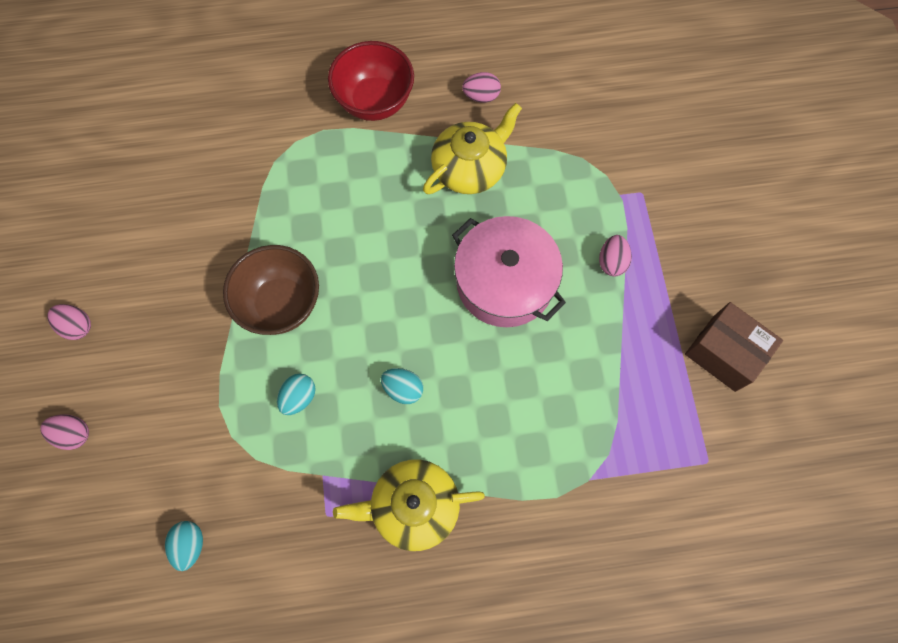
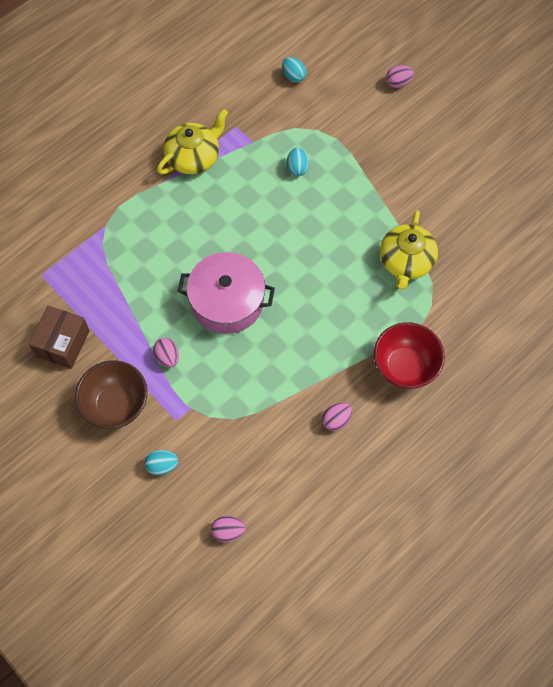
camera: 145 degrees right, 5 degrees down
(77, 326) = (450, 127): pink egg -> pink egg (228, 531)
(281, 304) = (350, 207): brown bowl -> brown bowl (116, 405)
(403, 389) = (243, 206): turquoise egg -> turquoise egg (162, 465)
(470, 168) = (303, 361): yellow teapot -> yellow teapot (406, 261)
(724, 353) = (63, 343): brown box -> brown box turned 75 degrees counterclockwise

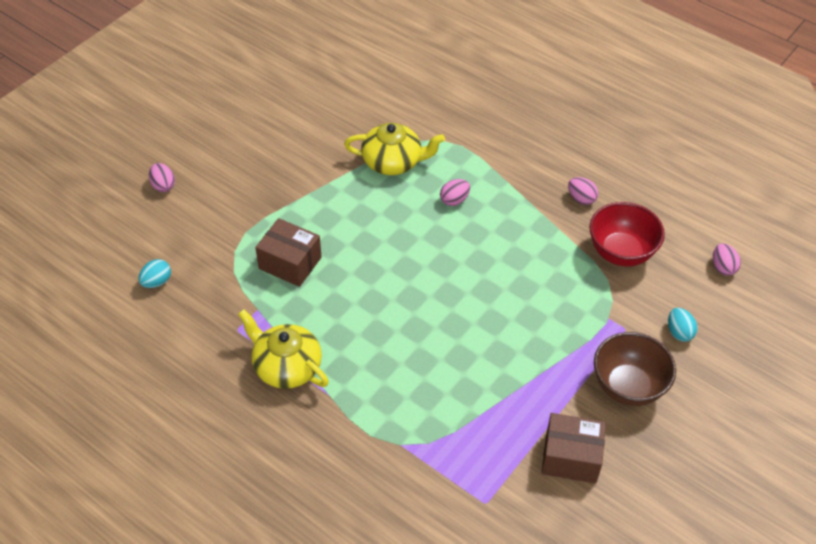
camera: 100 degrees left, 15 degrees down
(167, 357) = (557, 348): pink egg -> pink egg (454, 200)
(227, 301) = (475, 304): pink pot -> none
(297, 168) = (290, 263): turquoise egg -> brown box
(405, 367) = (510, 154): red bowl -> red bowl (621, 252)

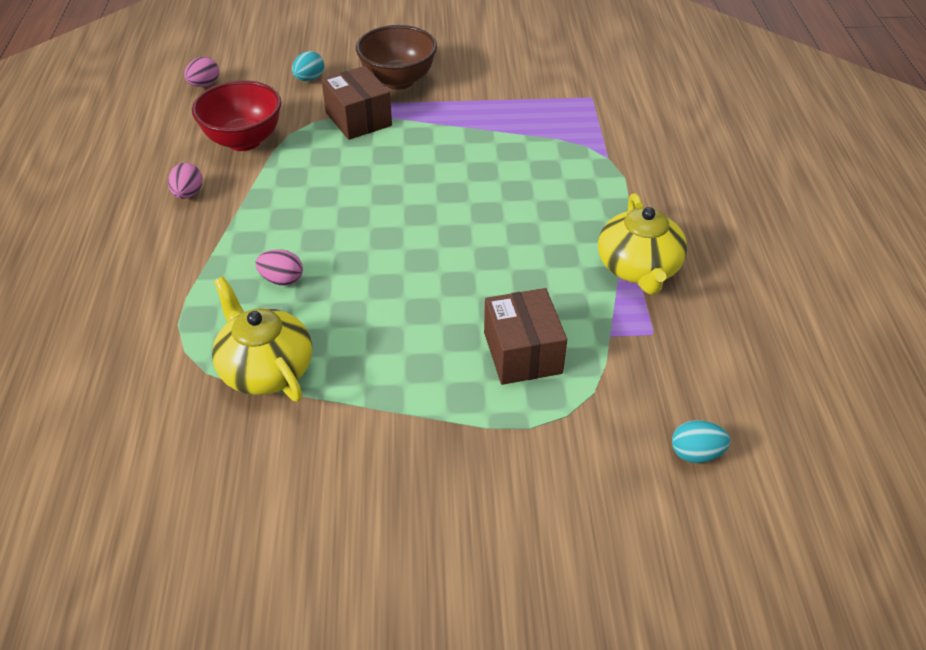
camera: 130 degrees left, 5 degrees down
(163, 185) = (561, 592): pink egg -> none
(571, 457) = (499, 79): brown box -> brown box (358, 119)

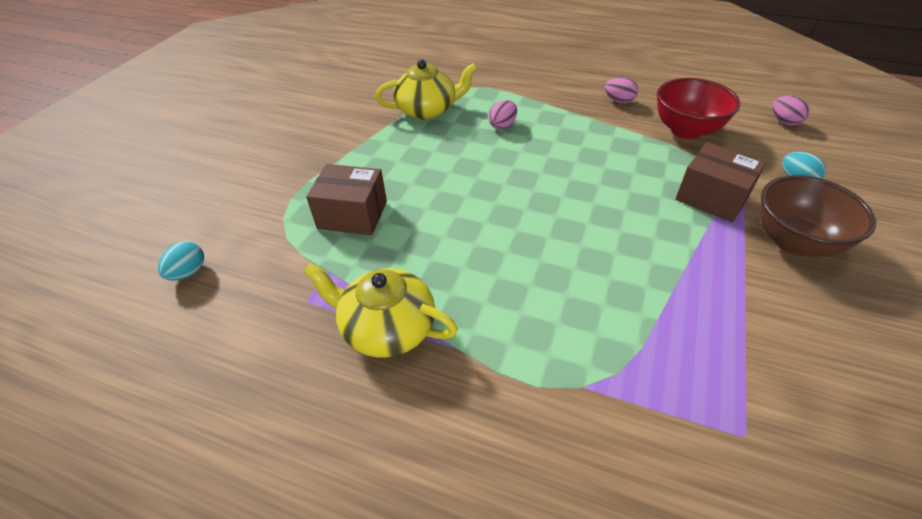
camera: 115 degrees right, 0 degrees up
(358, 119) = (712, 197): brown box -> brown box turned 45 degrees clockwise

